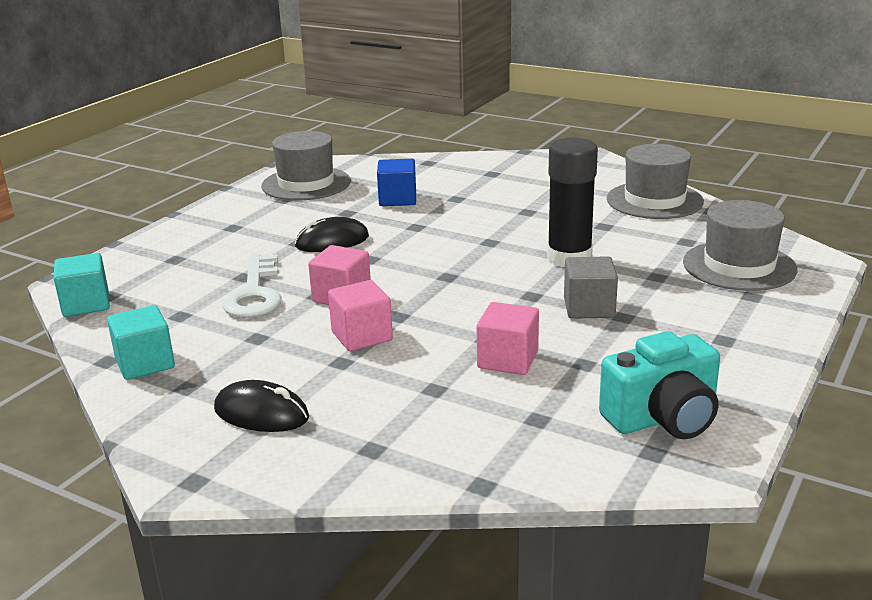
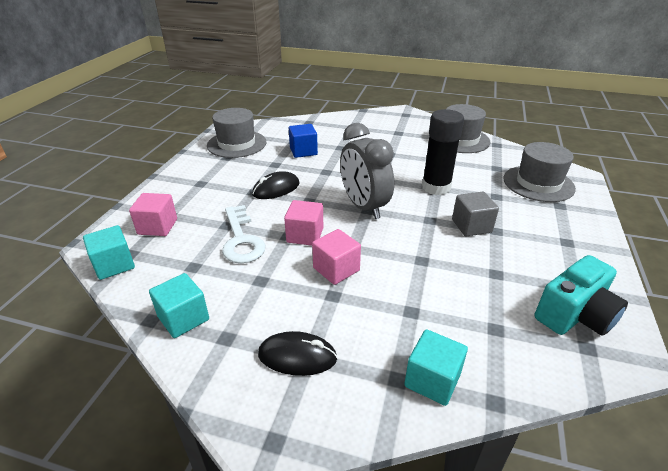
camera: 15 degrees left, 10 degrees up
(415, 455) = (432, 380): none -> turquoise cube
(444, 272) = (364, 207): none -> grey clock
(507, 360) = (446, 277): pink cube -> pink cube (157, 227)

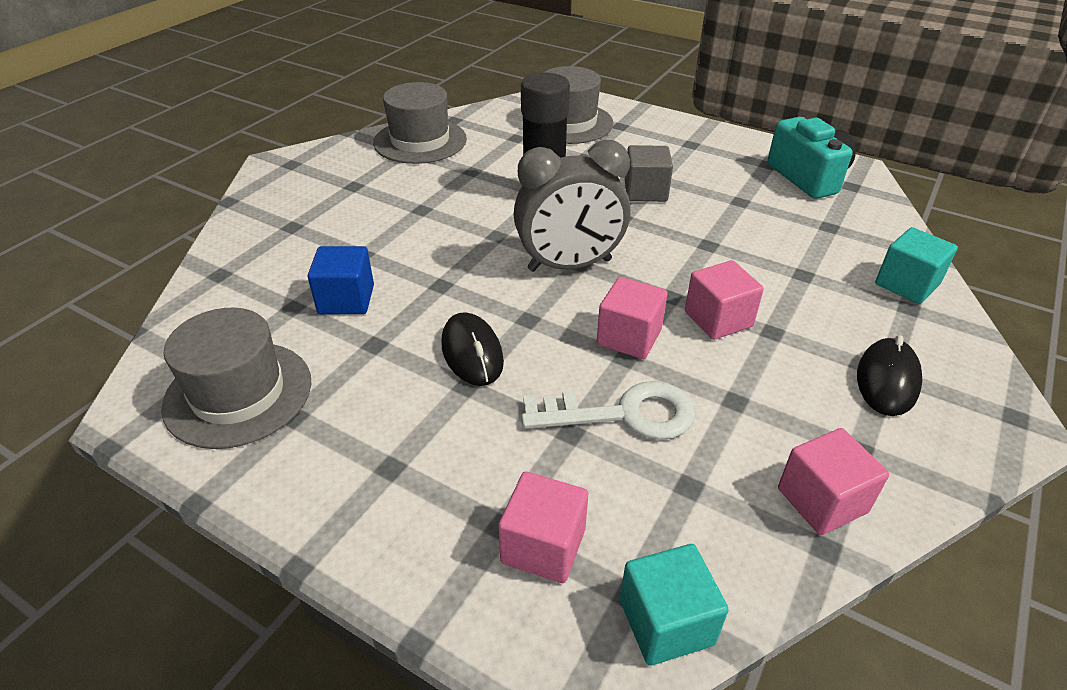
camera: 75 degrees left, 5 degrees up
(183, 318) = (822, 500): turquoise cube -> pink cube

